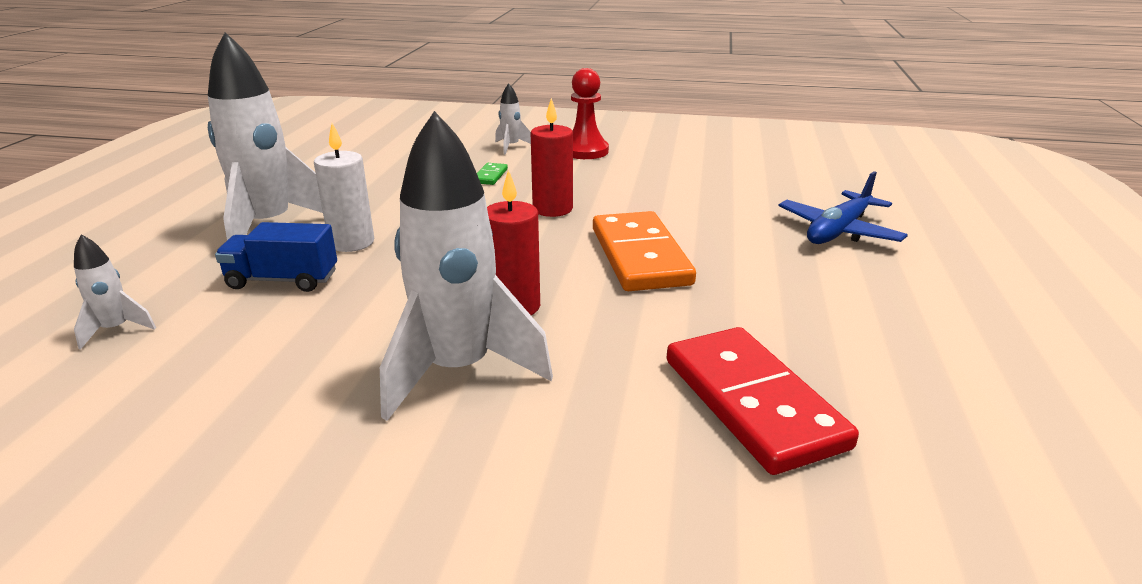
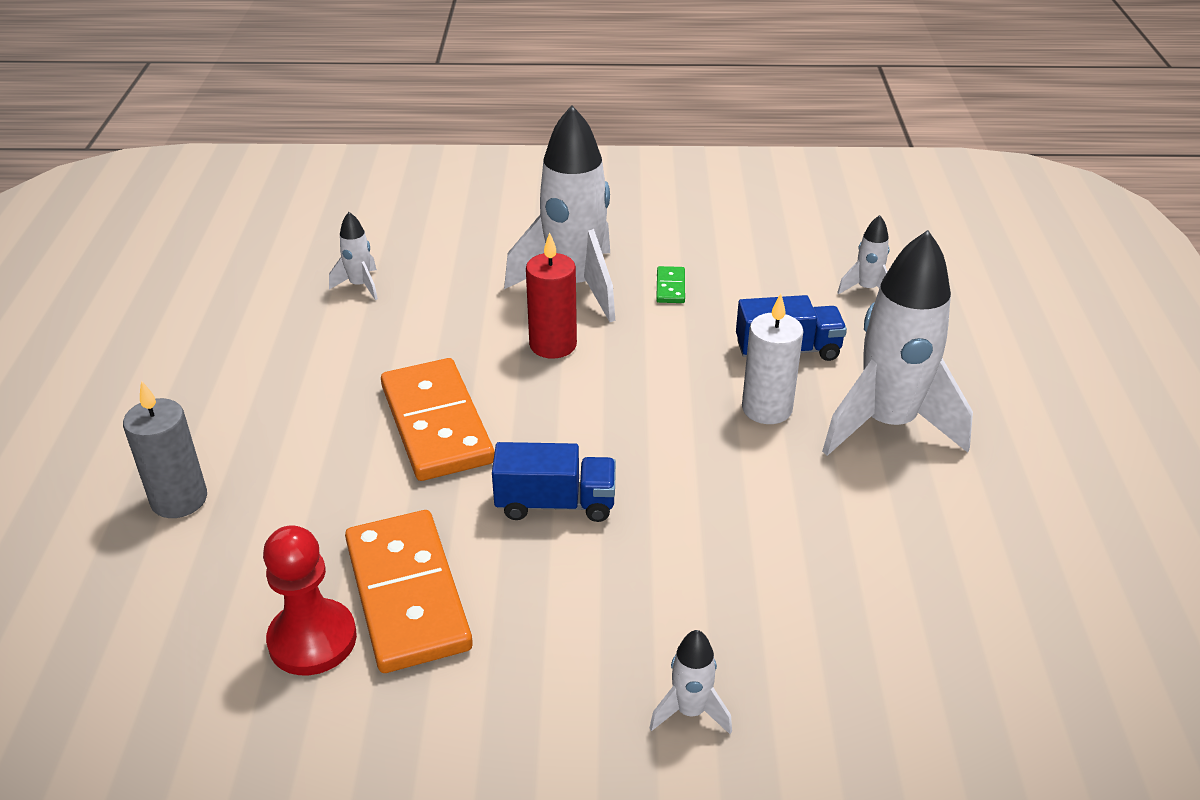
camera: 170 degrees right, 10 degrees up
(490, 176) = (679, 585): green domino -> green domino (670, 287)
(552, 209) = (555, 503): red candle -> blue truck
(585, 151) = (539, 711): red pawn -> red pawn (312, 640)
(656, 184) = (407, 595): none -> orange domino
(753, 402) = (360, 286): red domino -> white rocket
(838, 231) = (179, 499): blue plane -> grey candle

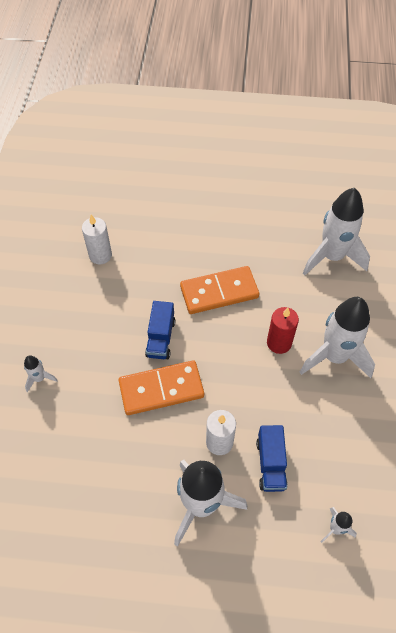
camera: 95 degrees right, 20 degrees up
(179, 499) = (180, 207): grey candle -> none
(312, 640) = (100, 255): red pawn -> white candle
(360, 286) = (332, 257): white rocket -> white rocket, size x2.28
(407, 595) = (117, 284): orange domino -> orange domino (161, 389)
(670, 287) = (334, 408): green domino -> none

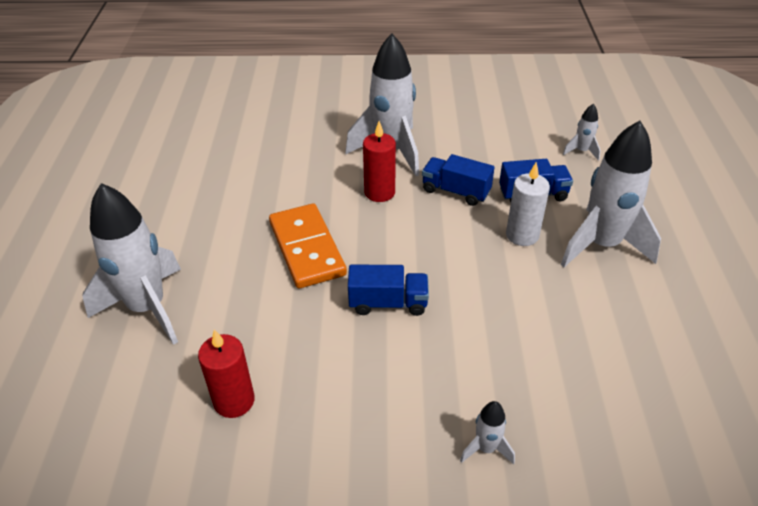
camera: 95 degrees left, 15 degrees down
(100, 255) = (234, 401): white candle -> red candle
(161, 389) = (467, 294): orange domino -> none
(278, 400) = (456, 191): none -> blue truck
(332, 257) = (251, 153): white rocket -> white rocket (148, 308)

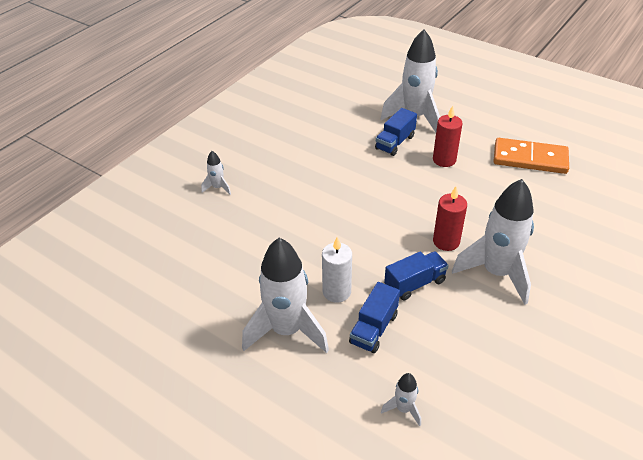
camera: 125 degrees right, 0 degrees up
(234, 401) = (326, 126): red candle -> red candle (444, 160)
(307, 248) = (414, 185): orange domino -> orange domino (530, 159)
(388, 303) = (337, 198): blue truck -> blue truck (395, 142)

